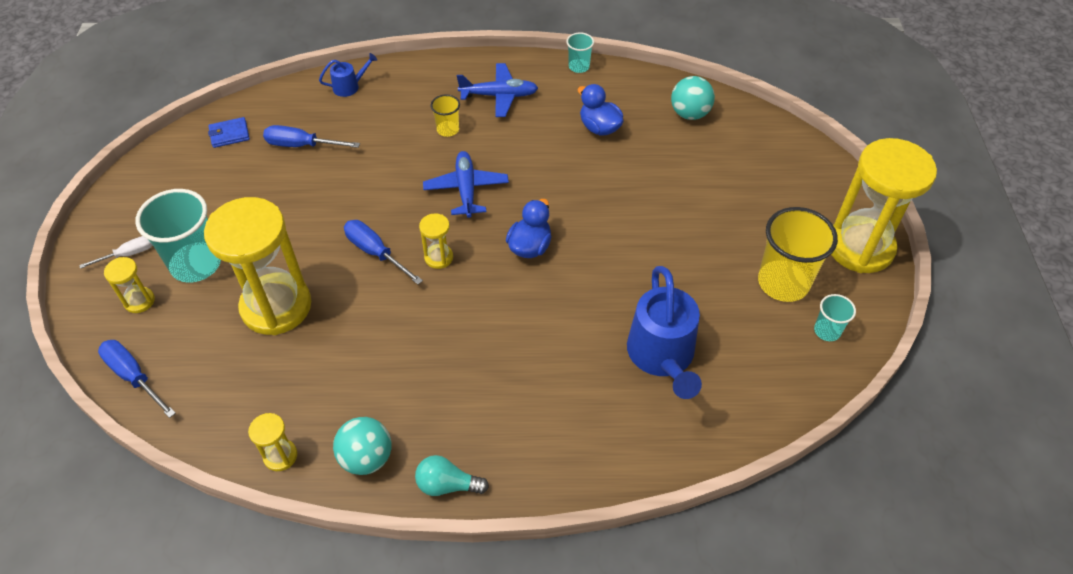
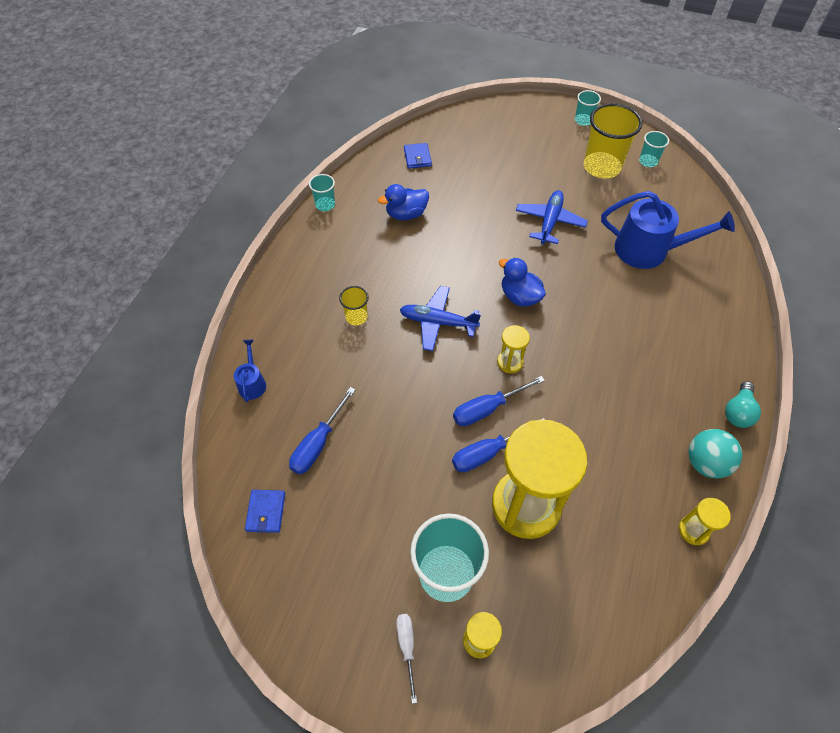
camera: 70 degrees left, 5 degrees up
(134, 376) = (578, 656): blue screwdriver -> blue screwdriver (487, 453)
(499, 96) = (332, 268): blue plane -> blue plane (549, 222)
(689, 114) = (417, 157): turquoise ball -> blue wallet
(860, 247) = (583, 120): yellow hourglass -> turquoise cup

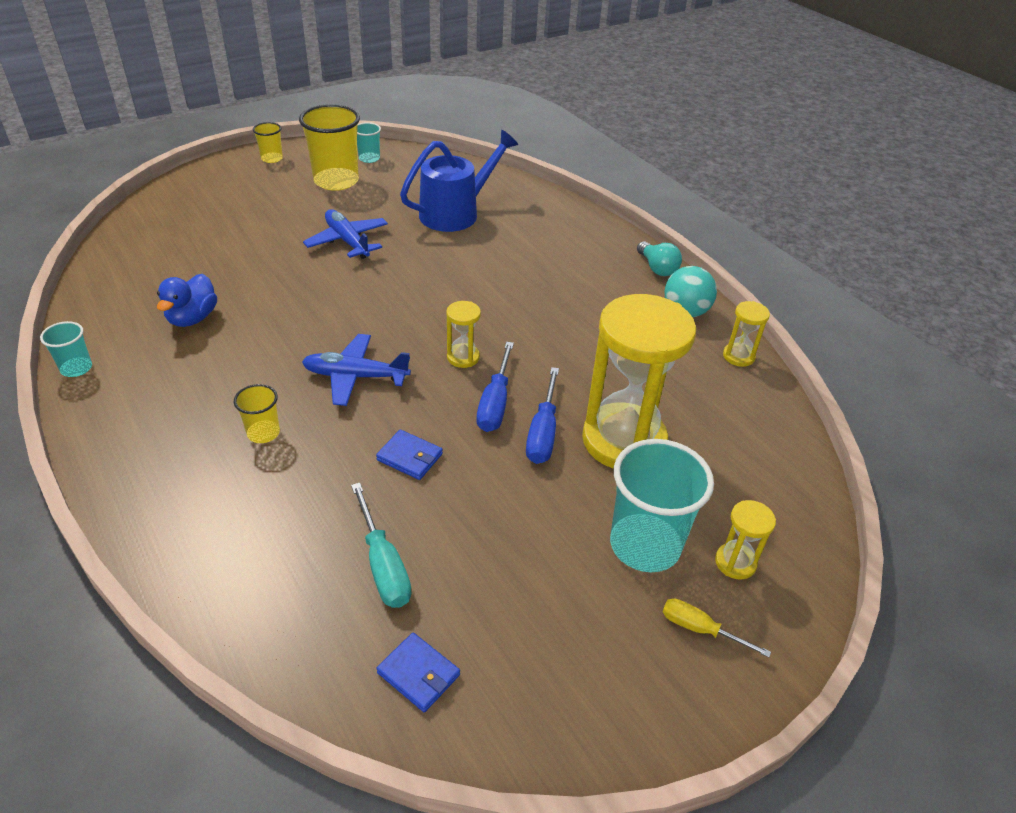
camera: 55 degrees left, 15 degrees down
(252, 383) = (224, 583): blue watering can -> none
(318, 443) = (383, 565): blue screwdriver -> turquoise screwdriver
(407, 647) = (700, 629): white screwdriver -> yellow screwdriver
(417, 157) = (136, 268): blue wallet -> blue wallet (409, 457)
(438, 322) = (355, 376): blue plane -> blue plane turned 45 degrees clockwise
(520, 296) = (401, 307): blue duck -> none
(583, 120) = (272, 158): turquoise cup -> yellow cup

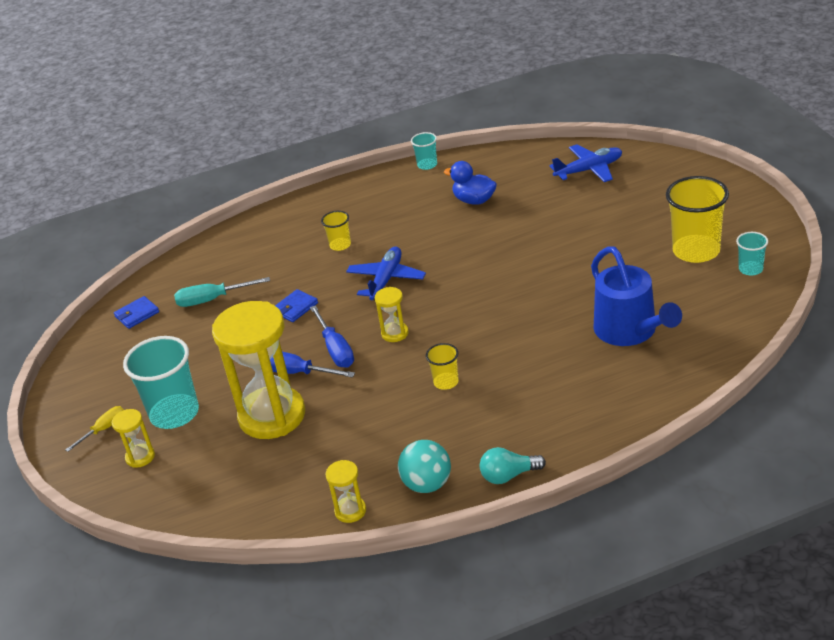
camera: 110 degrees right, 5 degrees down
(272, 158) = (742, 208): yellow cup -> yellow cup (446, 382)
(347, 241) = (578, 265): blue plane -> blue plane (589, 170)
(495, 403) = (335, 349): blue screwdriver -> blue screwdriver turned 135 degrees counterclockwise

